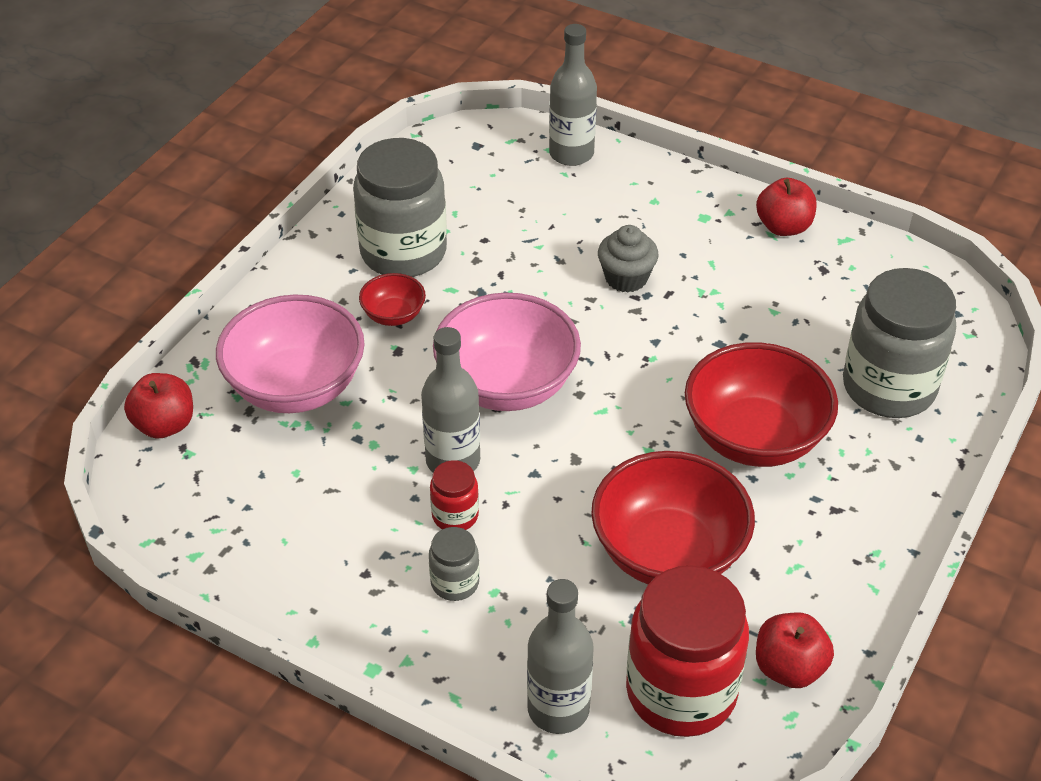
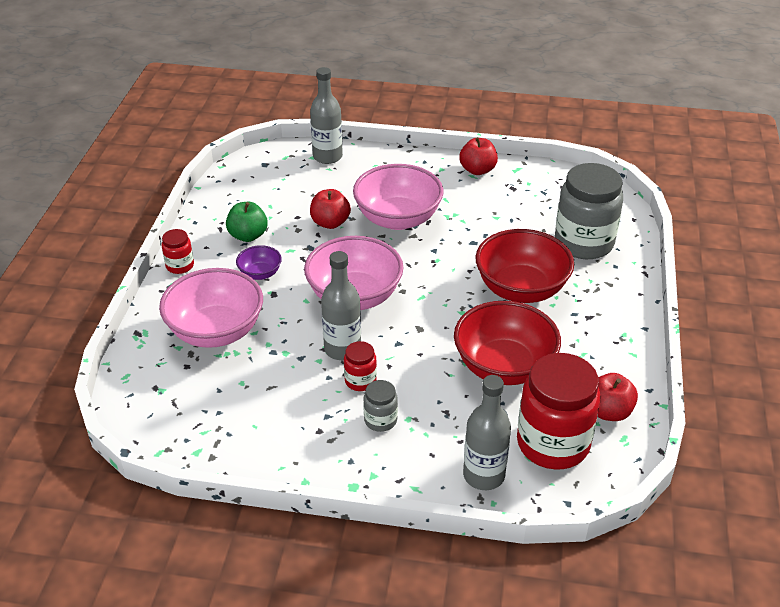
camera: 20 degrees left, 5 degrees down
(164, 425) = (135, 377): red apple -> red apple (330, 223)
(292, 275) = (180, 266): none -> red jar
(393, 315) = (260, 273): red bowl -> purple bowl
(403, 252) = (248, 236): grey jar -> green apple
(626, 278) = (398, 219): grey cupcake -> pink bowl

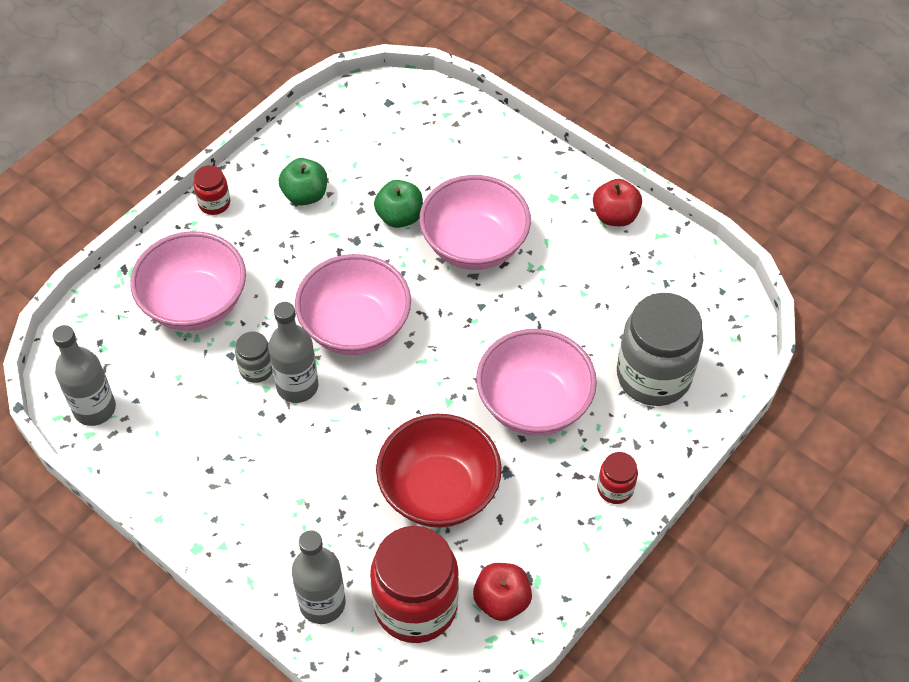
camera: 30 degrees right, 15 degrees up
(260, 273) = (284, 251): purple bowl -> none
(327, 157) = (462, 121): grey bottle -> grey bottle (95, 409)
(330, 223) = (399, 217): red apple -> green apple
(360, 381) = (287, 433): red jar -> red jar (615, 488)
(380, 420) = (273, 489): grey jar -> grey jar (256, 369)
(521, 289) = (533, 403): red bowl -> pink bowl

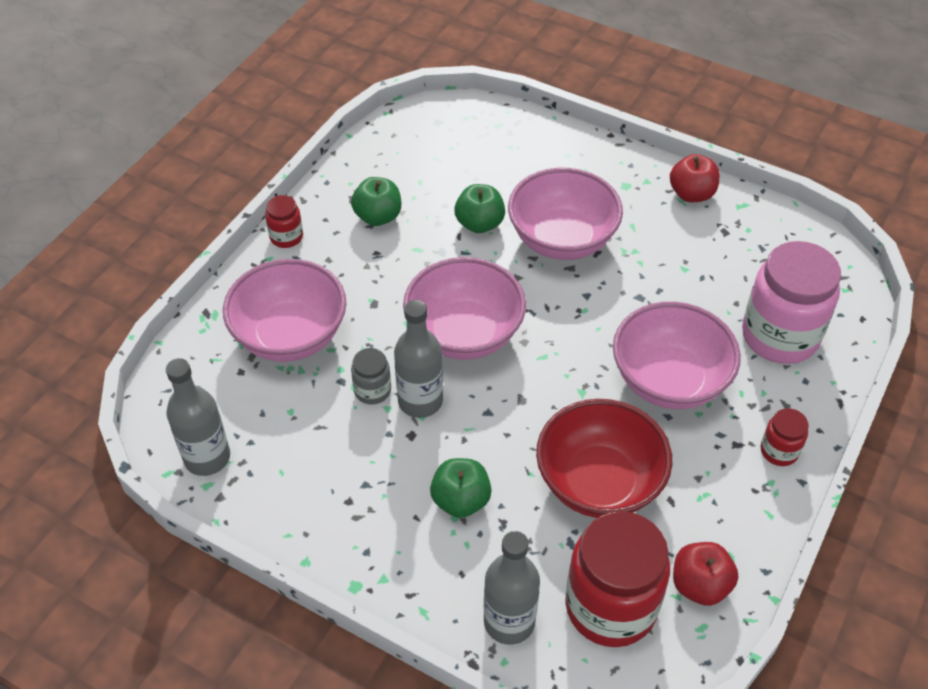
camera: 10 degrees left, 5 degrees down
(309, 486) = (461, 500): none -> green apple
(653, 376) = (779, 336): grey jar -> pink jar

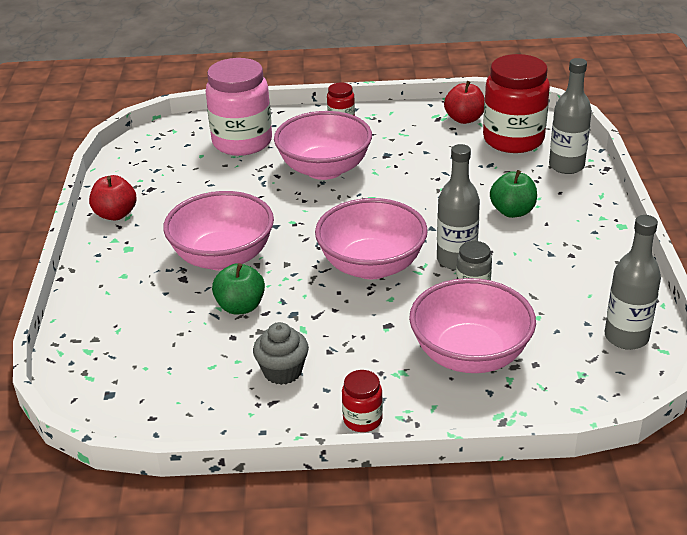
camera: 120 degrees left, 15 degrees down
(378, 216) = (282, 371): green apple -> grey cupcake
(599, 482) = (436, 168): red bowl -> none

